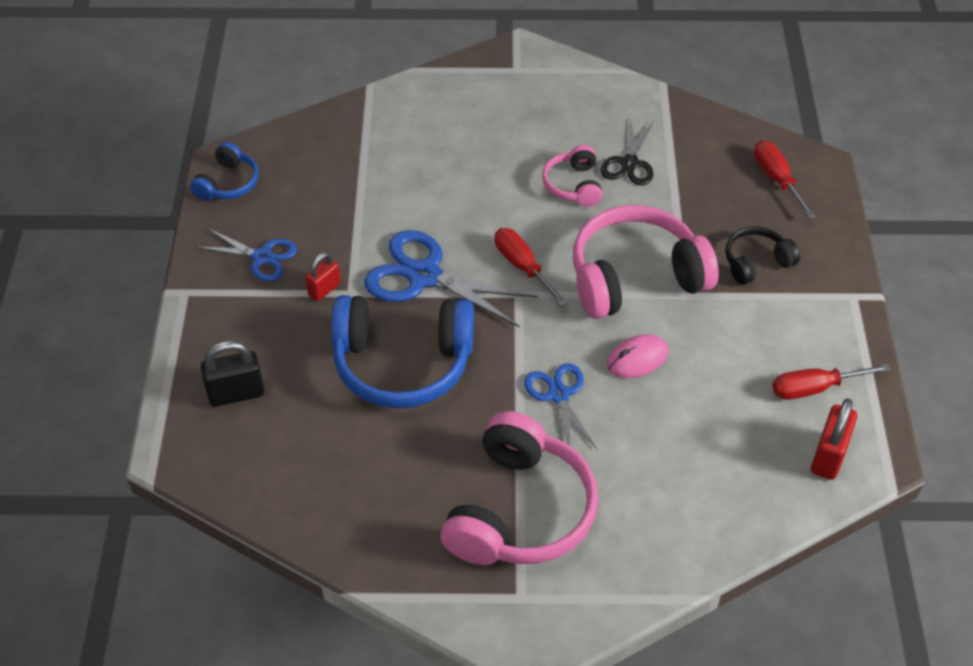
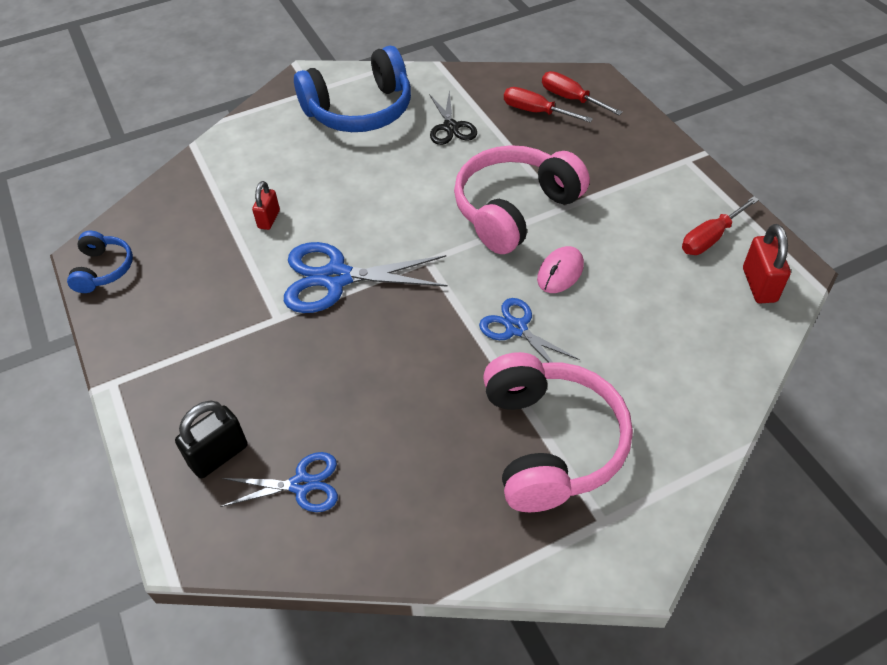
camera: 25 degrees left, 0 degrees up
(262, 257) = (173, 321): blue scissors -> blue scissors (301, 485)
(324, 289) = (250, 325): red padlock -> red padlock (269, 219)
(402, 363) = (363, 360): blue headphones -> blue headphones (360, 110)
(523, 267) = (417, 237): red screwdriver -> red screwdriver (536, 112)
(573, 185) = (417, 159): pink headphones -> none
(756, 262) = (599, 163): black headphones -> none

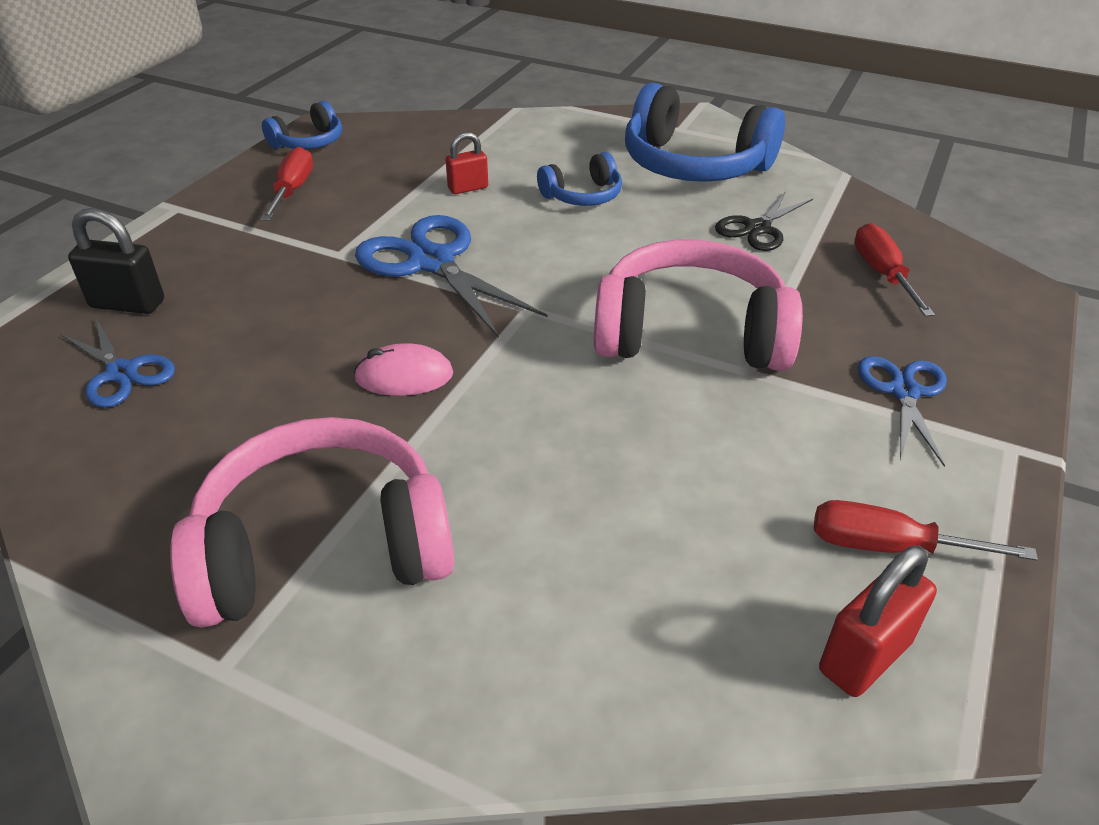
camera: 50 degrees right, 10 degrees down
(338, 174) = (583, 196): none -> blue headphones
(516, 328) = (492, 426): blue scissors -> blue scissors (904, 392)
(550, 443) = (323, 547): pink headphones -> pink headphones turned 150 degrees counterclockwise
(560, 272) = (631, 420): pink mouse -> pink mouse (404, 376)
(571, 99) = (952, 290): red screwdriver -> red screwdriver (292, 191)

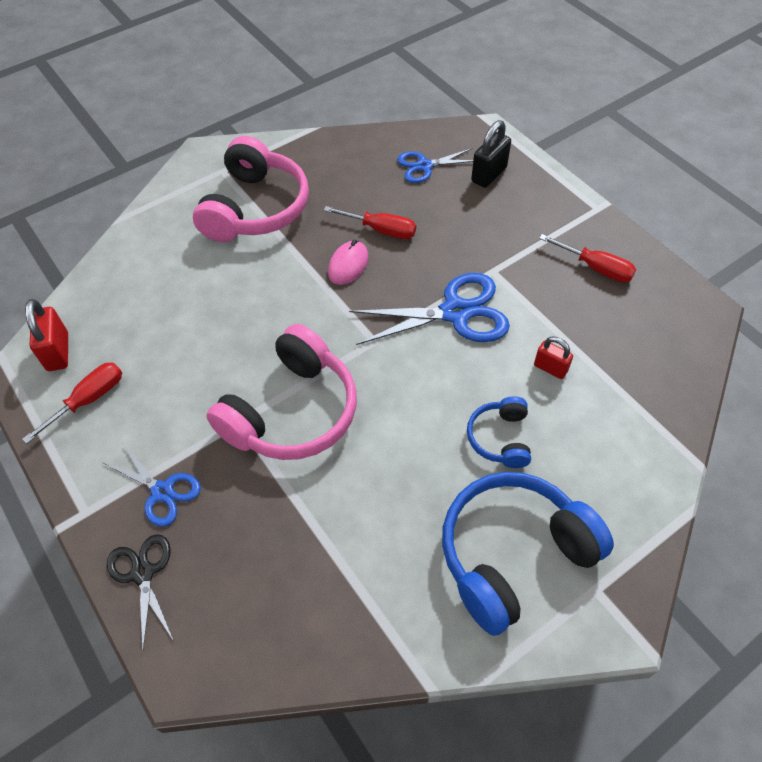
camera: 120 degrees right, 15 degrees up
(309, 142) = (678, 295): blue headphones -> none
(468, 188) = (550, 368): red padlock -> red padlock turned 60 degrees counterclockwise
(757, 228) = (383, 535): black scissors -> black scissors (143, 573)
(882, 274) = (270, 581): red screwdriver -> red screwdriver (381, 230)

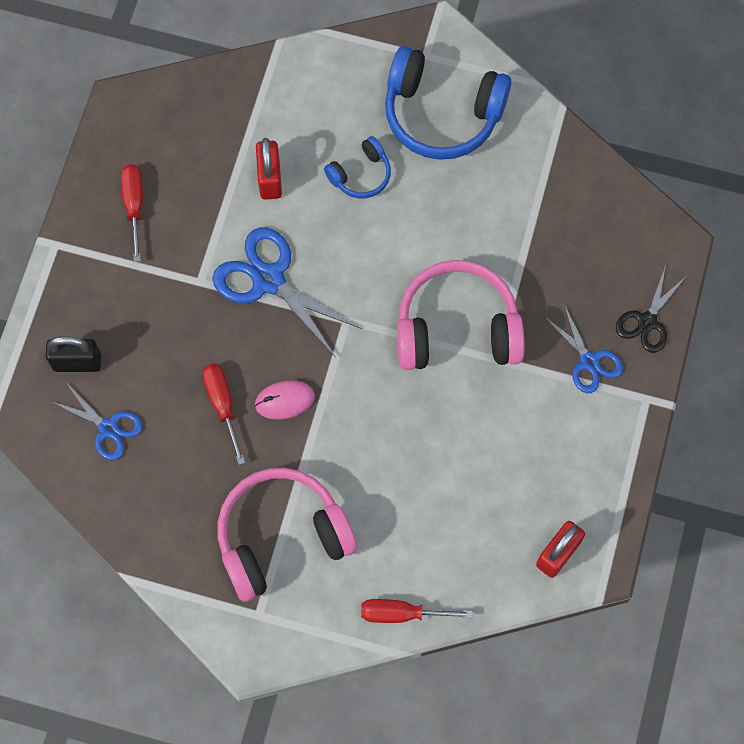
camera: 130 degrees left, 15 degrees up
(88, 400) = (573, 484): red screwdriver -> red screwdriver (402, 613)
(162, 492) = (589, 361): blue scissors -> blue scissors turned 150 degrees clockwise
(550, 368) = (270, 179): red padlock -> red padlock, size x1.51

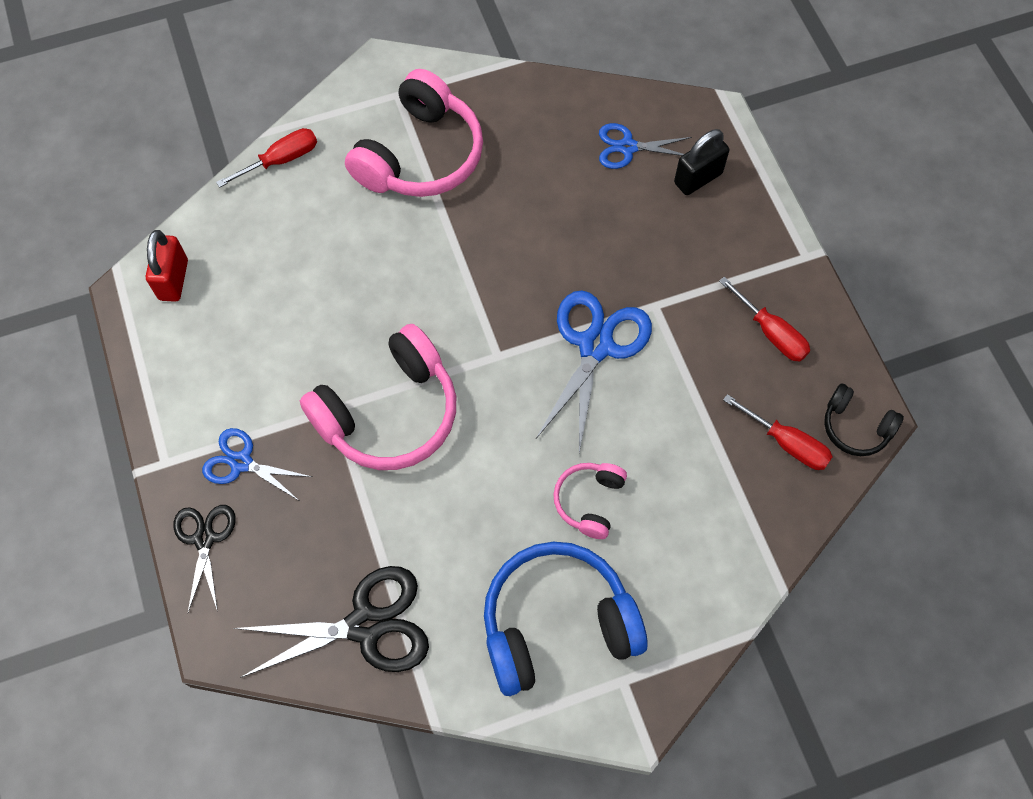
camera: 145 degrees right, 5 degrees down
(138, 105) = (855, 427): none -> black headphones
(222, 405) = (549, 220): red screwdriver -> red screwdriver (786, 443)
(269, 280) = (595, 346): blue scissors -> blue scissors turned 75 degrees counterclockwise
(270, 179) = (672, 439): red padlock -> none
(284, 400) = (499, 256): pink mouse -> none
(361, 175) = (589, 501): blue headphones -> pink headphones
(569, 192) = (366, 625): none -> black scissors

